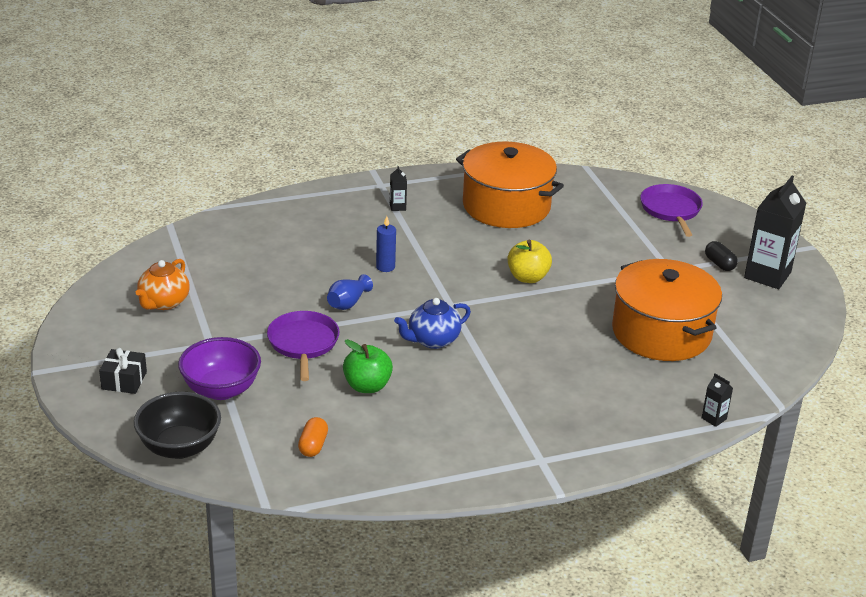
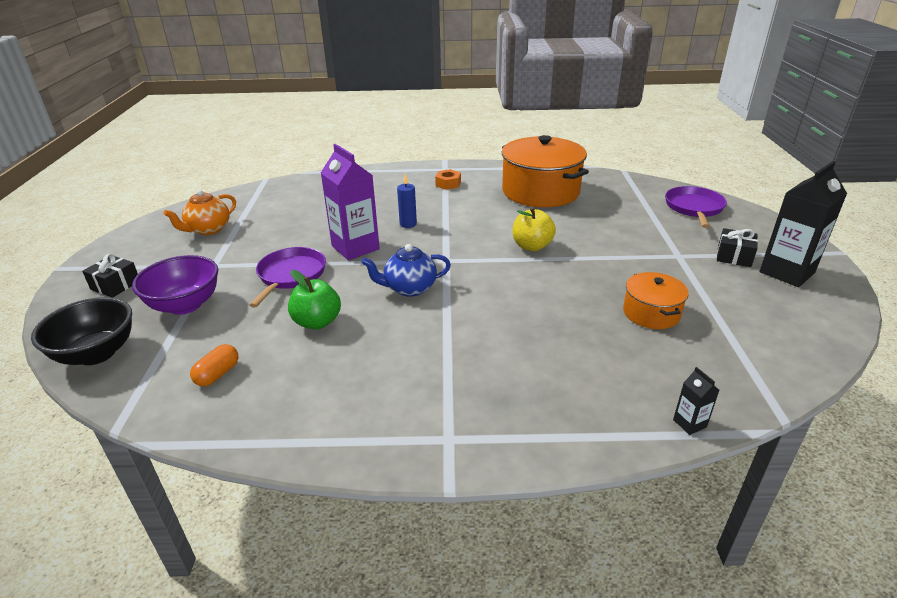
camera: 20 degrees right, 0 degrees up
(348, 303) = (355, 248): blue vase -> purple carton
(397, 207) = (448, 184): black carton -> orange nut
(661, 332) = (651, 313): orange pot -> orange pot, size x0.51
(719, 264) = (734, 256): black capsule -> black gift

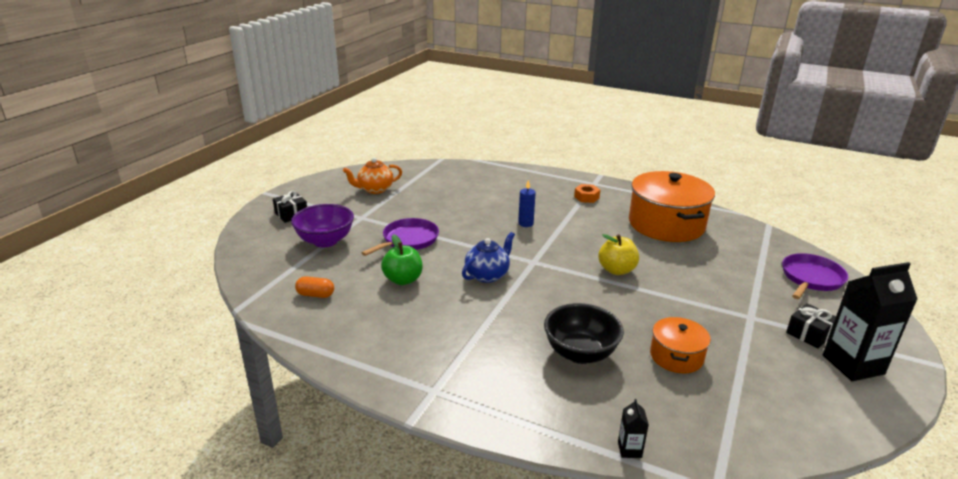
camera: 25 degrees right, 5 degrees down
(97, 353) = (254, 257): black bowl -> black bowl (580, 353)
(218, 374) = (315, 295): orange capsule -> orange capsule turned 45 degrees clockwise
(355, 248) = (470, 232): purple carton -> none
(409, 288) = (487, 275): blue teapot -> blue teapot turned 120 degrees clockwise

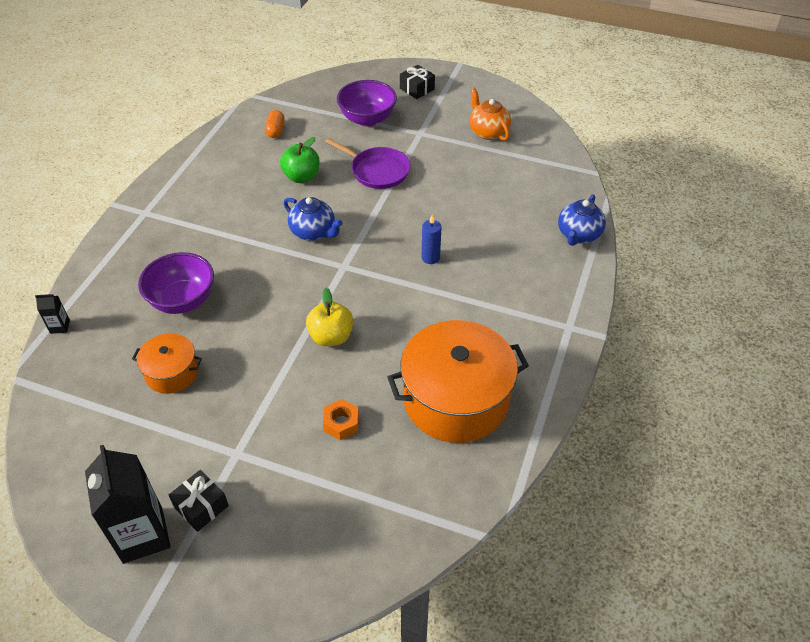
camera: 85 degrees right, 20 degrees up
(506, 171) = (578, 235): none -> blue teapot
(580, 353) = (183, 300): black bowl -> purple bowl
(586, 197) = (519, 316): orange nut -> orange nut (341, 423)
(811, 278) = (325, 548): purple pan -> none

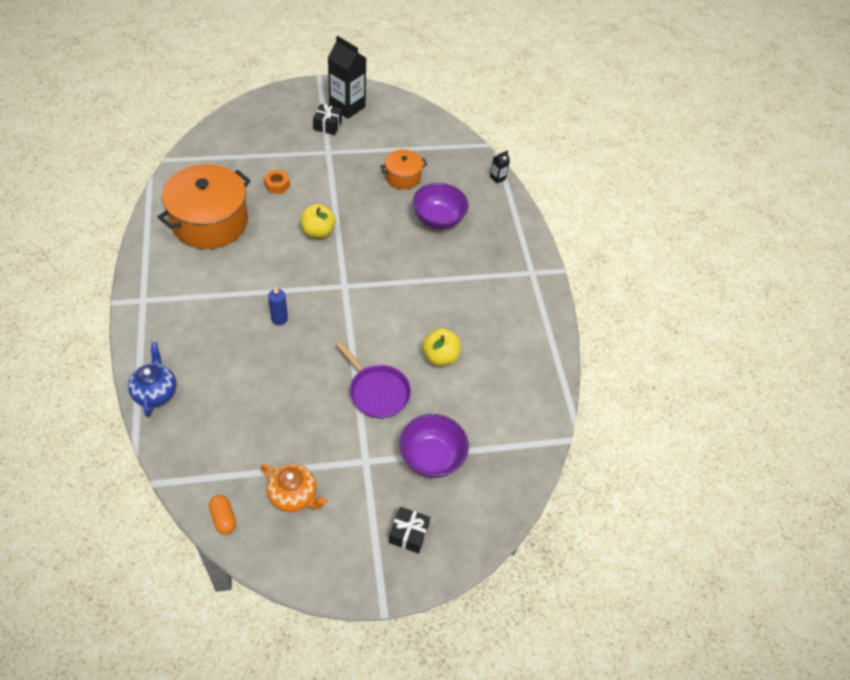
camera: 145 degrees right, 5 degrees up
(275, 130) = (507, 401): orange capsule -> orange capsule (223, 518)
(302, 177) = (440, 356): green apple -> yellow apple
(313, 232) = (388, 305): blue teapot -> none
(377, 171) = (377, 392): purple pan -> purple pan turned 135 degrees counterclockwise

